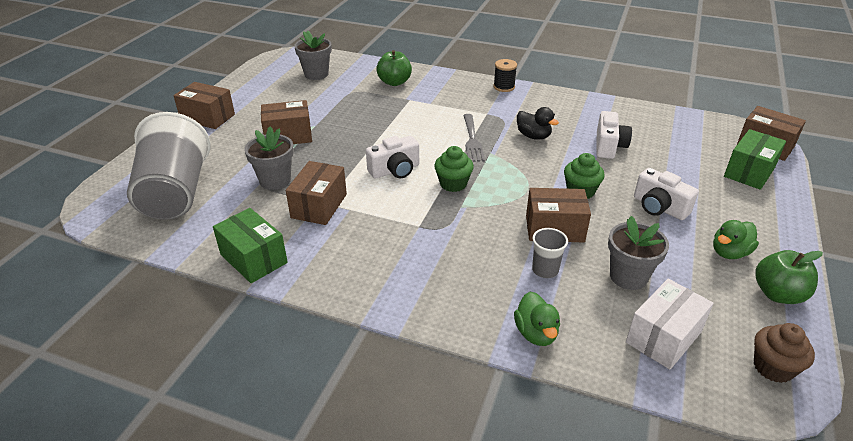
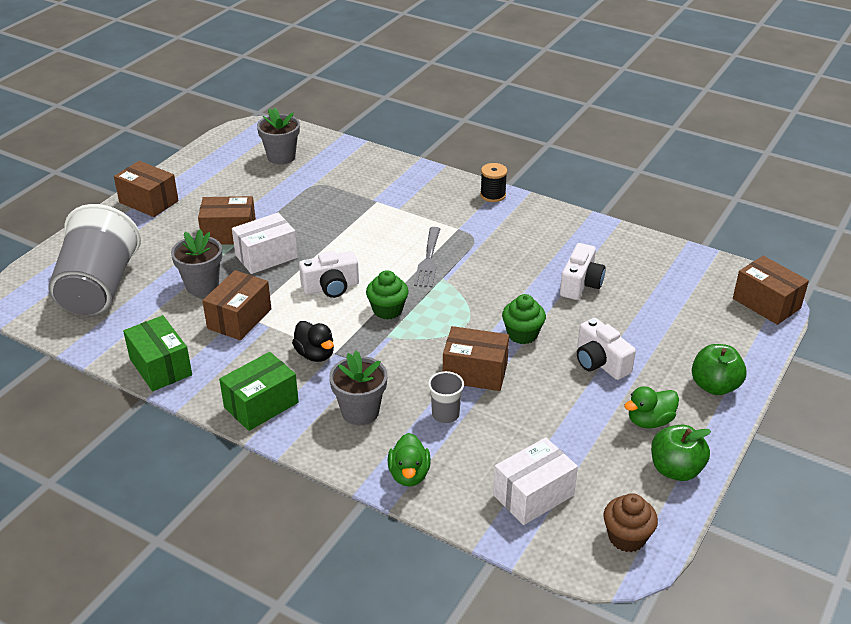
camera: 10 degrees right, 0 degrees up
(327, 151) = (266, 256): none -> white box
(394, 82) = (367, 176): green apple -> green apple (714, 386)
(533, 136) = (500, 262): black duck -> black duck (315, 354)
(628, 276) = (528, 432): grey flower pot -> grey flower pot (360, 412)
(749, 172) = (727, 333): green box -> green box (261, 405)

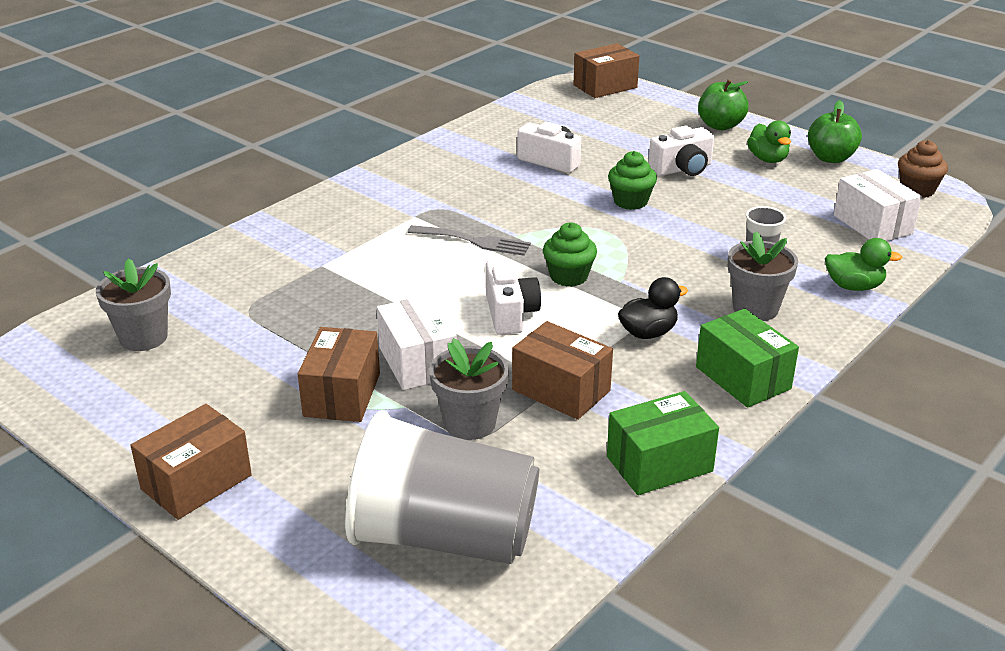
camera: 80 degrees left, 5 degrees down
(475, 372) = (691, 234): brown box -> none
(493, 195) = (352, 187): black spool -> none

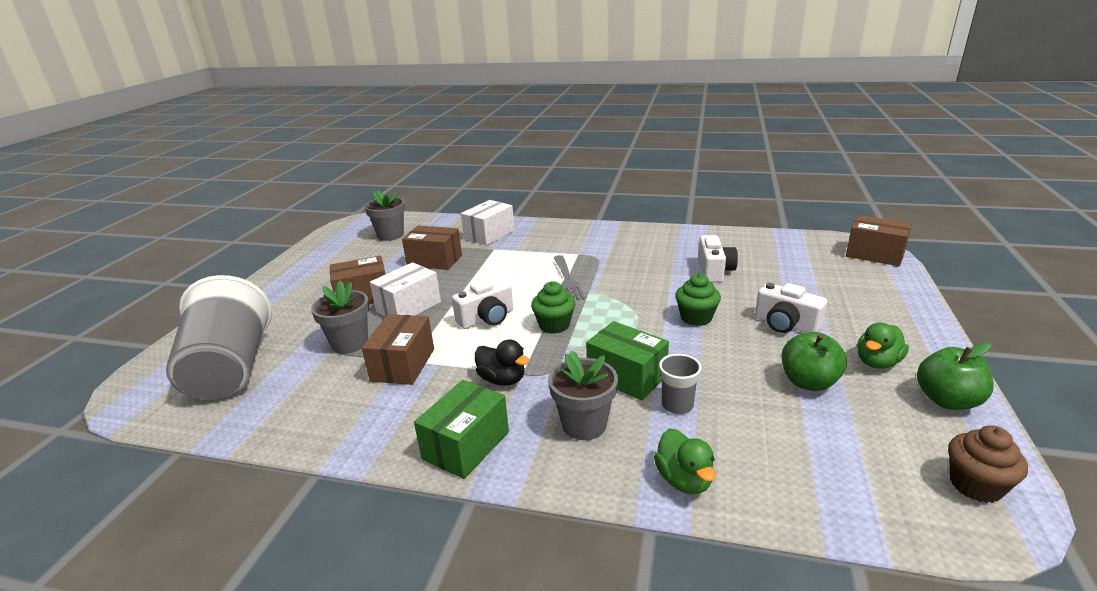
camera: 65 degrees right, 5 degrees down
(196, 482) = (270, 287): brown box -> brown box (434, 260)
(659, 464) = (326, 433): green box -> green box (626, 376)
(720, 125) = (901, 321): green apple -> green apple (808, 382)
(872, 224) = (836, 465): white box -> white box (489, 235)

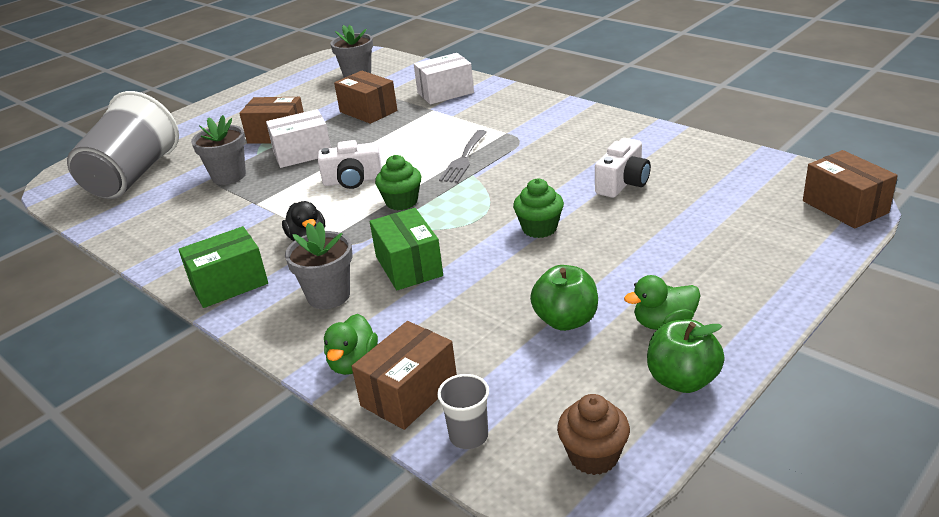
camera: 30 degrees right, 5 degrees up
(403, 365) = (249, 205): brown box -> brown box (409, 393)
(677, 405) = (421, 303): grey cup -> grey cup (468, 436)
(785, 325) = (621, 259): white camera -> none

